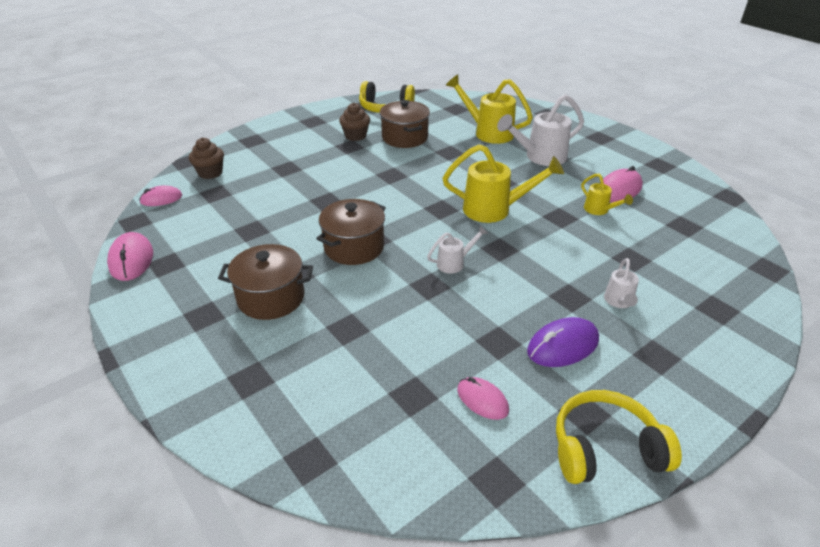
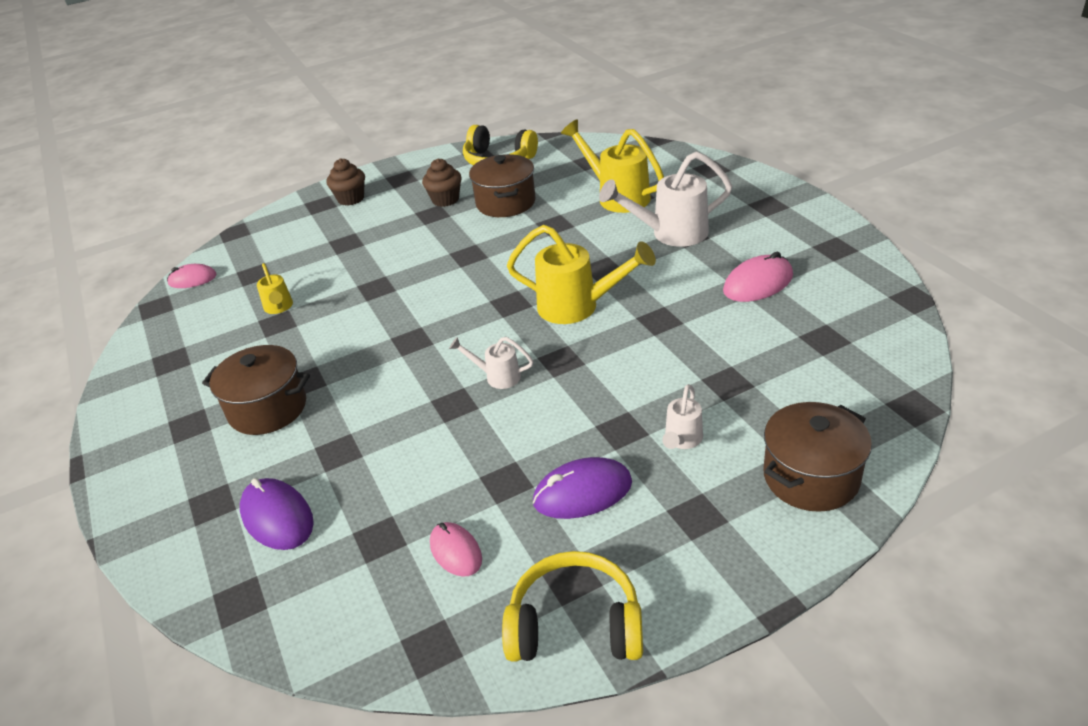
camera: 15 degrees right, 0 degrees up
(131, 259) = (136, 353): pink mouse -> none
(210, 173) = (257, 247): brown cupcake -> brown cupcake (351, 199)
(316, 385) = (277, 517): none -> purple mouse
(354, 247) = (385, 350): brown pot -> brown pot (811, 477)
(455, 263) = (497, 376): white watering can -> white watering can turned 150 degrees counterclockwise
(599, 210) = (716, 312): yellow watering can -> yellow watering can (279, 308)

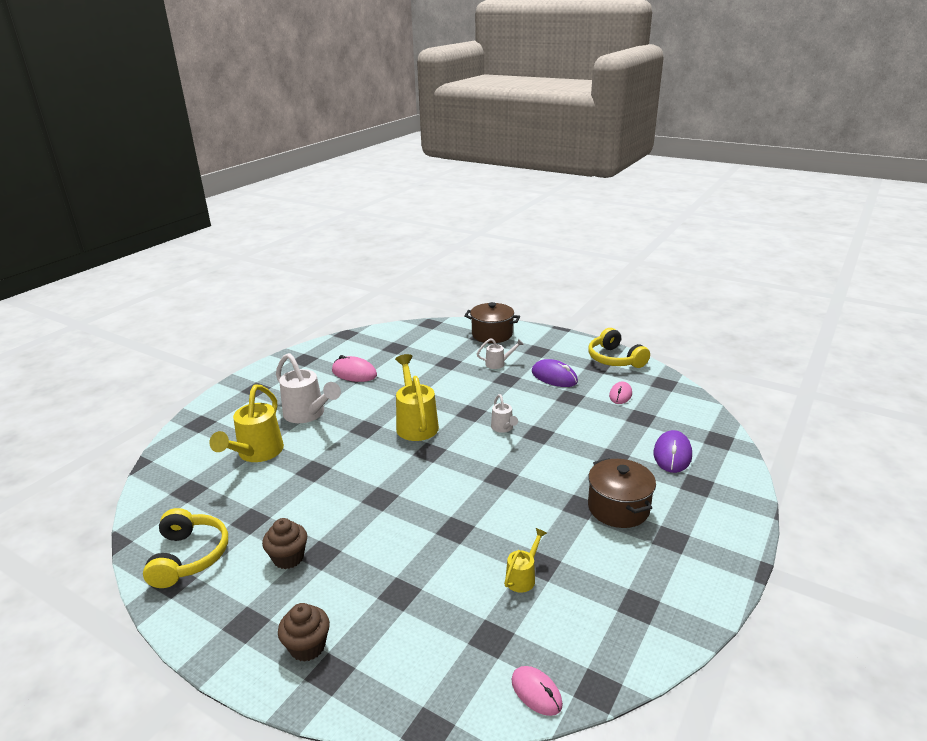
camera: 125 degrees left, 10 degrees down
(506, 203) = (284, 512): brown pot -> none

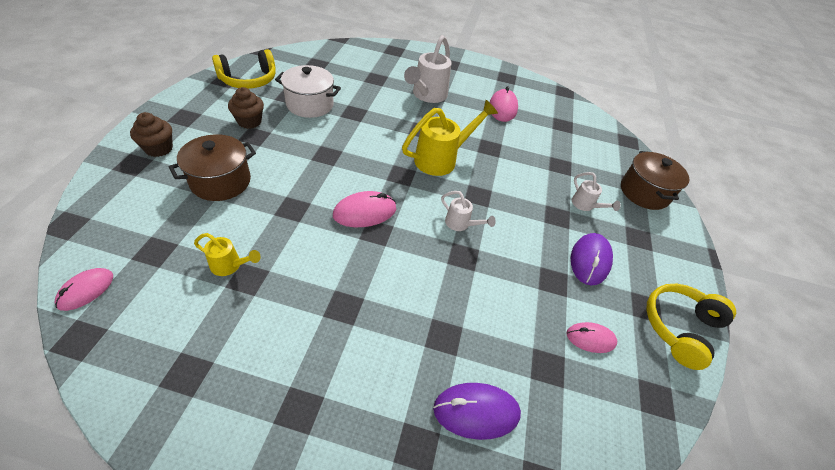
camera: 65 degrees right, 20 degrees up
(256, 454) = (366, 82): yellow watering can -> none
(279, 503) = (310, 104): none -> white pot
(474, 481) = (365, 212): none -> pink mouse
(503, 428) = (461, 224): white watering can -> white watering can turned 105 degrees counterclockwise
(618, 508) = (347, 346): brown pot -> brown pot (221, 181)

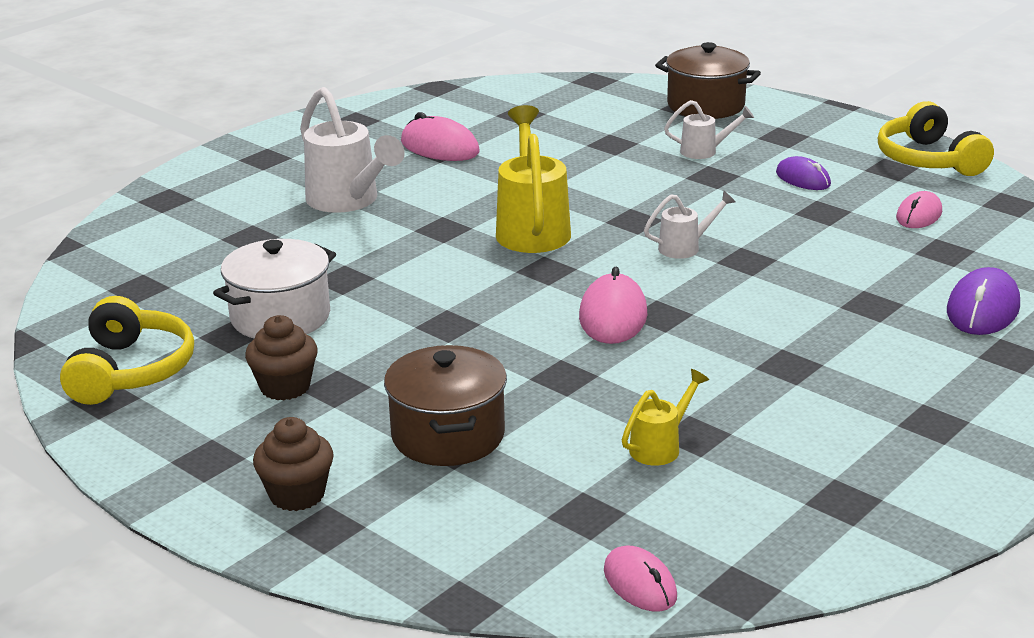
camera: 55 degrees left, 20 degrees down
(589, 260) = (803, 179): purple mouse -> purple mouse, size x0.67

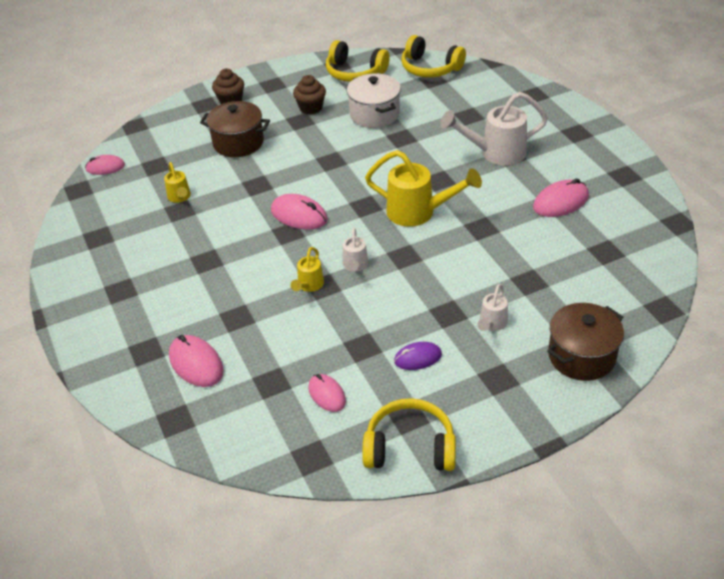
camera: 115 degrees right, 15 degrees up
(96, 297) = (430, 68): none -> yellow headphones
(757, 269) = (309, 286): none -> yellow watering can
(982, 309) = (196, 363): purple mouse -> pink mouse

